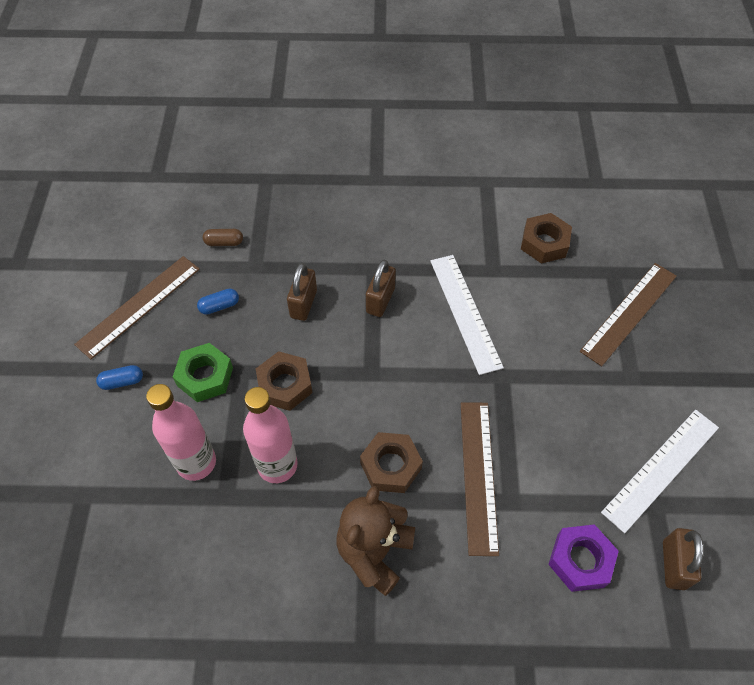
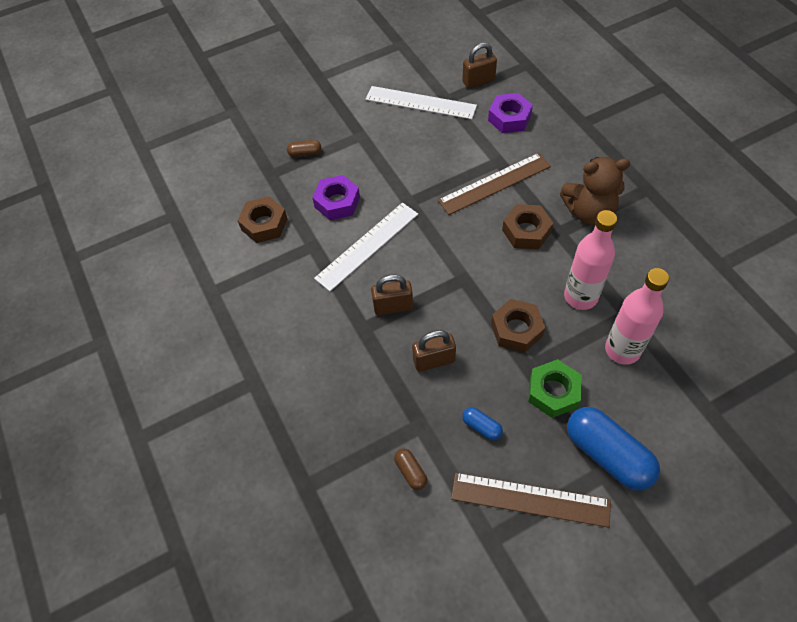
camera: 115 degrees left, 0 degrees up
(122, 381) = (607, 455): blue capsule -> blue capsule, size x2.19
(539, 312) = (337, 202): none -> purple nut
(629, 313) = (305, 153): brown ruler -> brown capsule

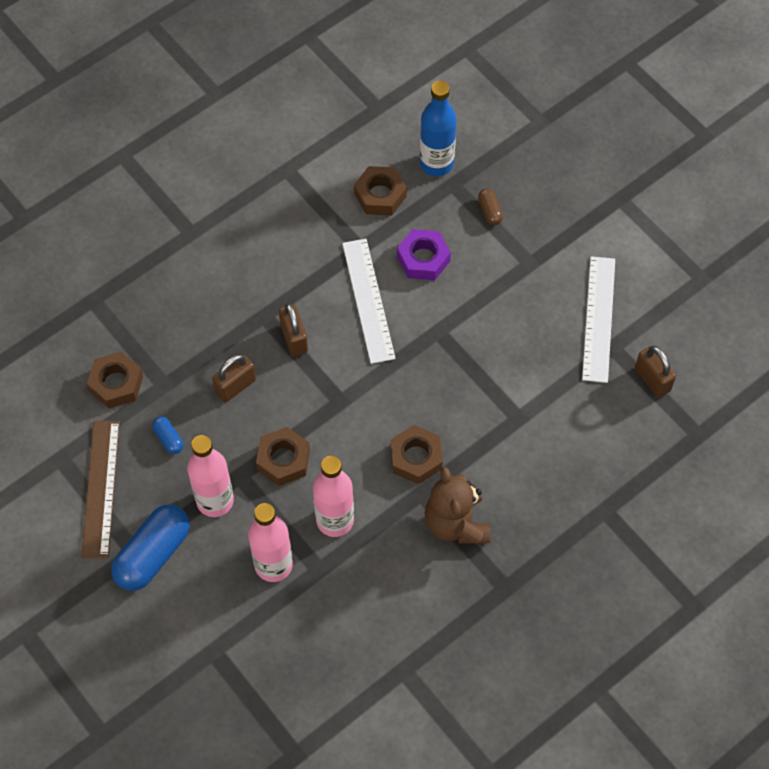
camera: 75 degrees right, 5 degrees up
(246, 181) = (436, 163): none -> blue bottle
(367, 246) = (368, 300): white ruler -> white ruler turned 45 degrees clockwise
(410, 472) = (116, 383): brown capsule -> brown nut
(434, 360) = (235, 386): brown padlock -> brown padlock turned 75 degrees clockwise
(481, 427) = (168, 439): blue capsule -> blue capsule turned 60 degrees counterclockwise
(495, 183) = (481, 417): brown ruler -> none
(509, 118) = (593, 423): purple nut -> none
(553, 392) = (215, 500): green nut -> pink bottle

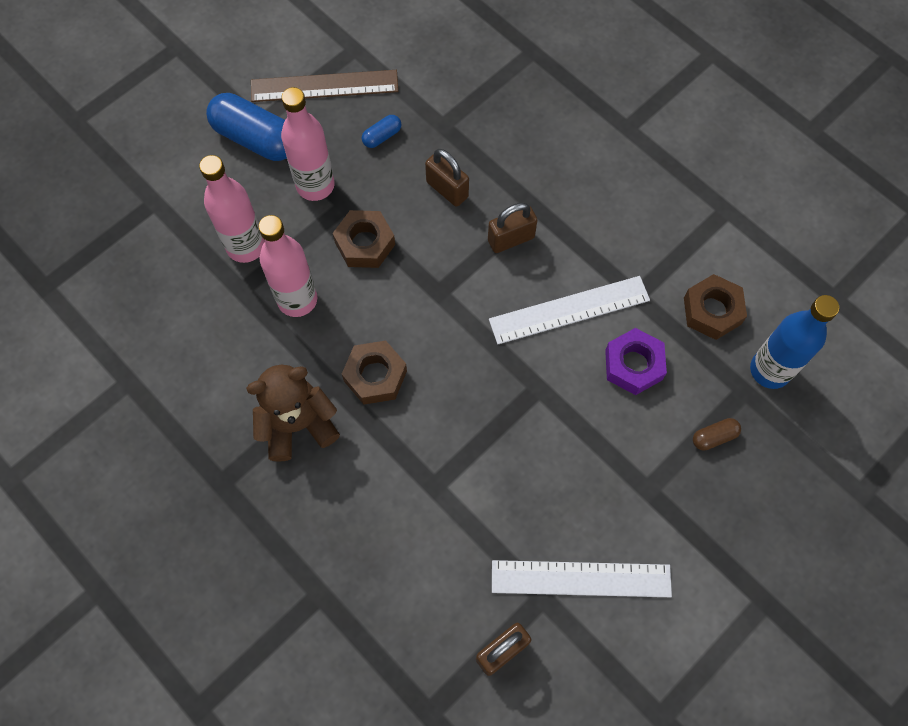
camera: 85 degrees right, 5 degrees up
(116, 383) = (440, 84): brown nut -> none

